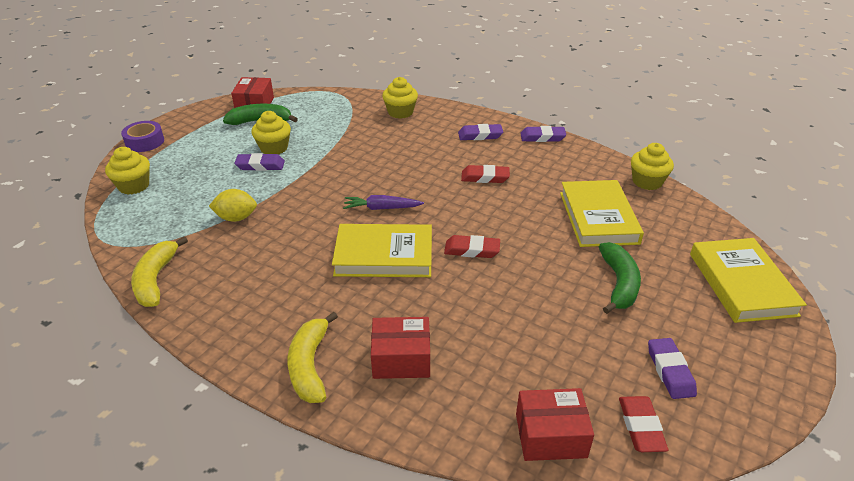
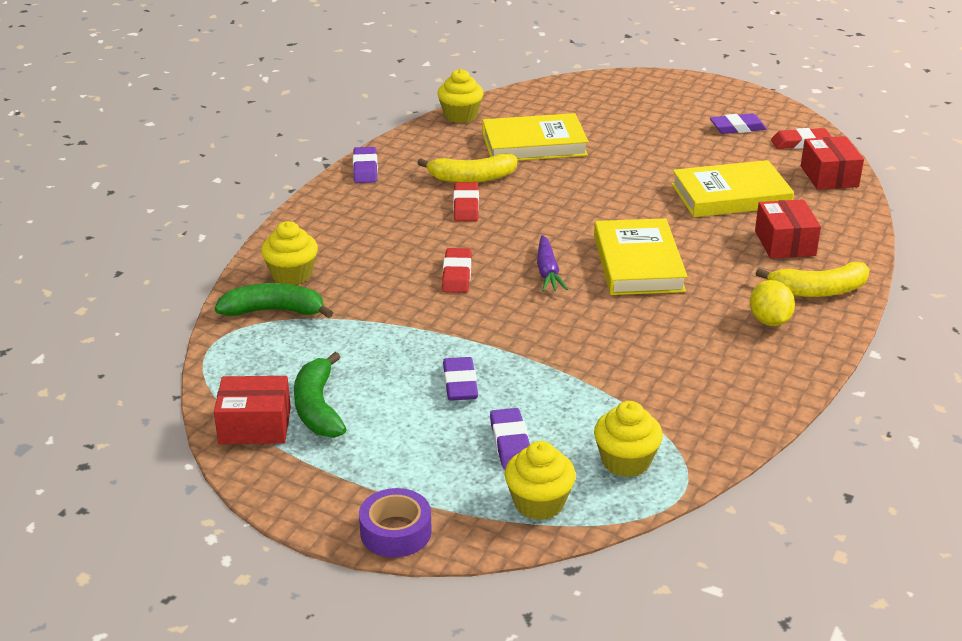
camera: 95 degrees left, 5 degrees down
(156, 279) = (741, 420): yellow banana -> yellow banana (472, 178)
(236, 218) = (597, 381): yellow lemon -> yellow lemon (769, 321)
(274, 148) = (407, 379): yellow cupcake -> yellow cupcake (626, 461)
(472, 250) = (611, 212): red eraser -> red eraser (457, 275)
(480, 135) = (362, 210): purple eraser -> purple eraser (511, 443)
(619, 284) = (637, 140): green banana -> green banana (274, 311)
(742, 284) = (617, 90): yellow book -> yellow book (730, 195)

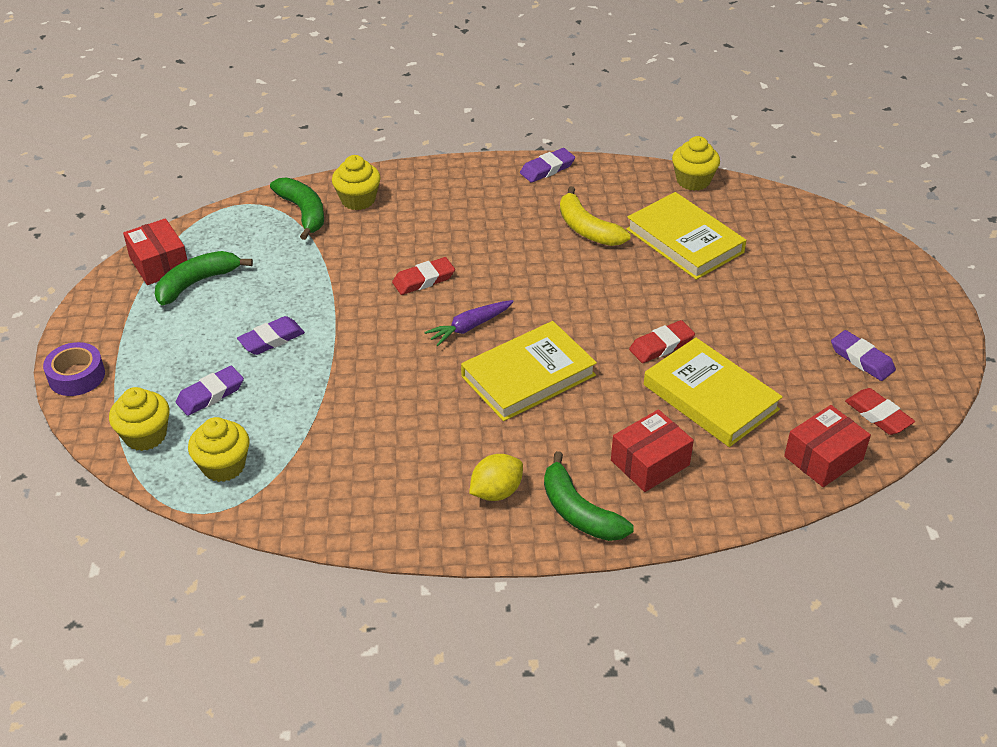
camera: 60 degrees right, 10 degrees up
(466, 206) = (537, 243): red eraser -> red eraser (661, 345)
(819, 290) = (579, 512): yellow banana -> green banana

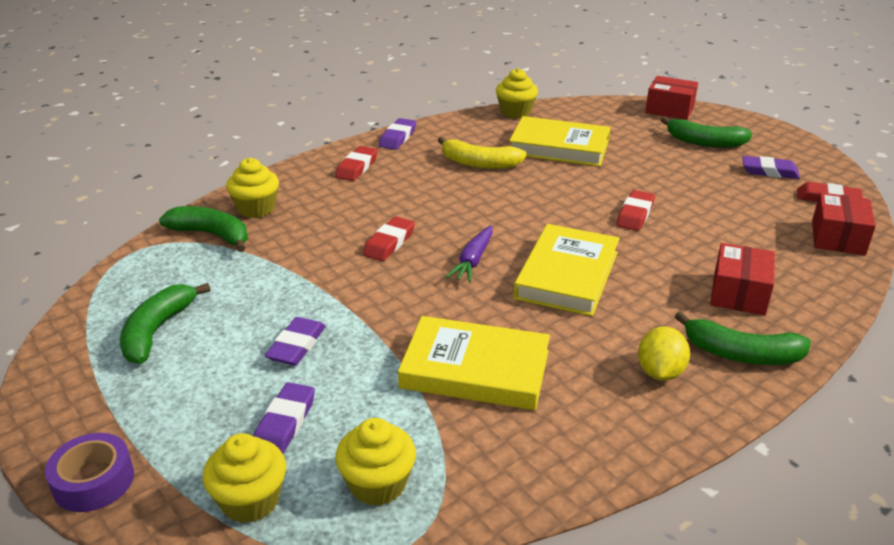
camera: 35 degrees left, 10 degrees down
(159, 264) = (92, 331): red box -> red box (669, 109)
(477, 189) = (357, 167): none -> red eraser
(710, 397) = (714, 232): yellow book -> yellow book (475, 369)
(842, 296) = (704, 142): none -> green banana

